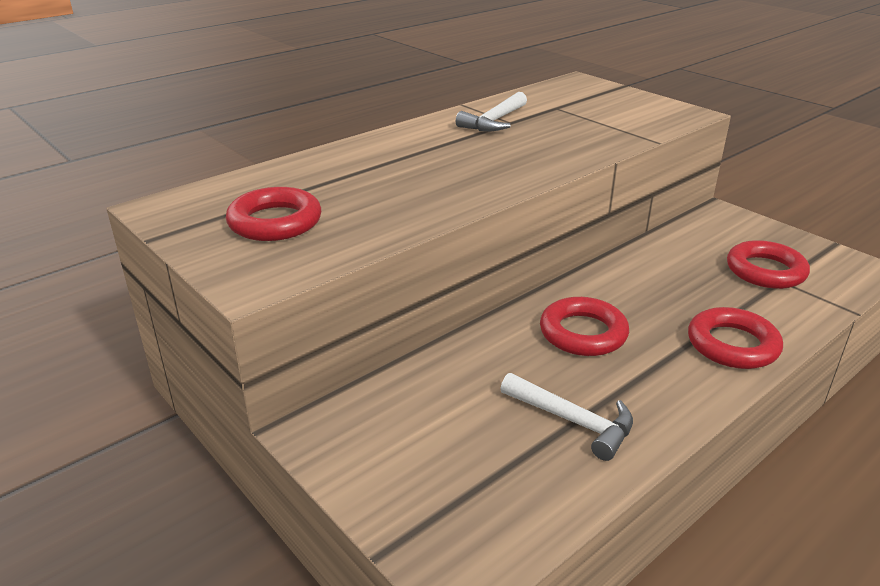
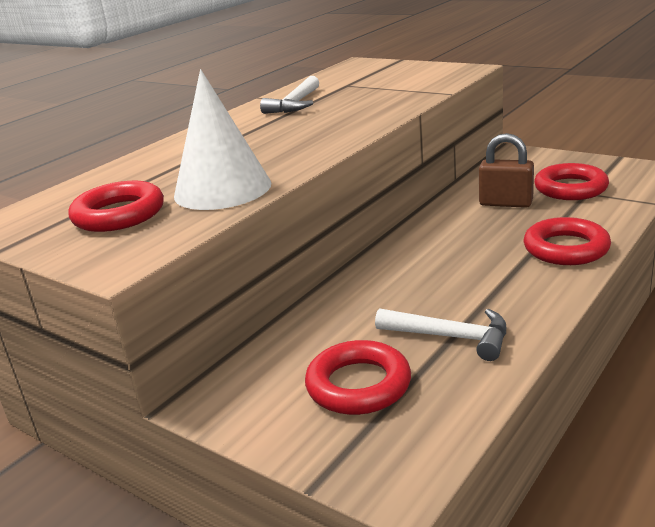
camera: 10 degrees left, 5 degrees down
(382, 214) = (222, 189): none -> white cone
(583, 333) = (431, 267): red ring -> red ring (358, 385)
(688, 273) = (505, 203): none -> brown padlock

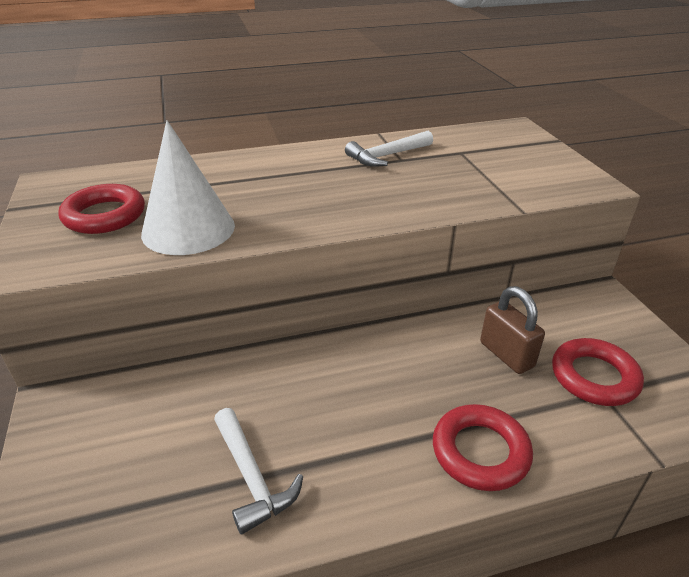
camera: 35 degrees right, 10 degrees up
(358, 385) = (136, 470): red ring -> none

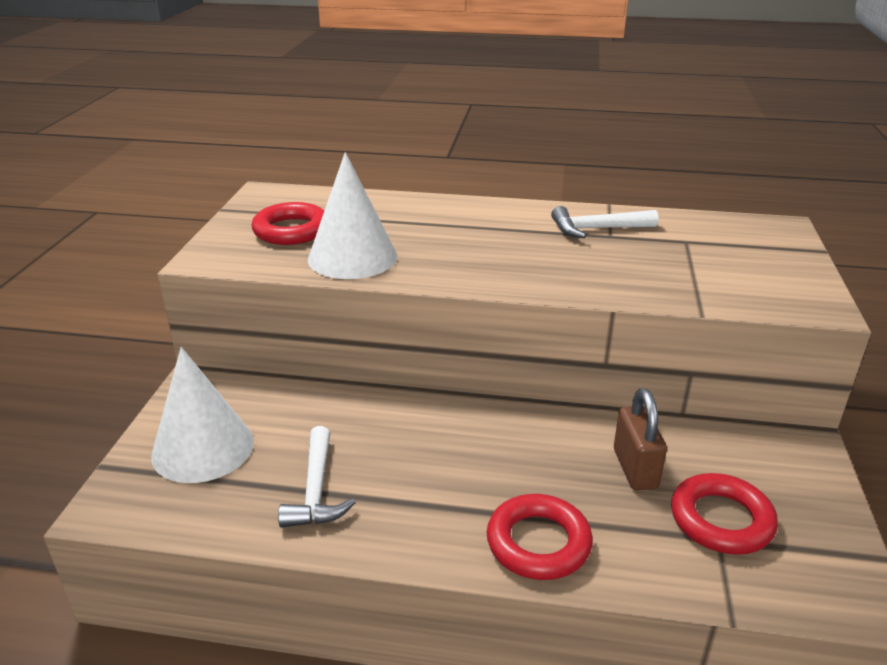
camera: 25 degrees right, 5 degrees down
(102, 474) = (203, 448): none -> white cone

